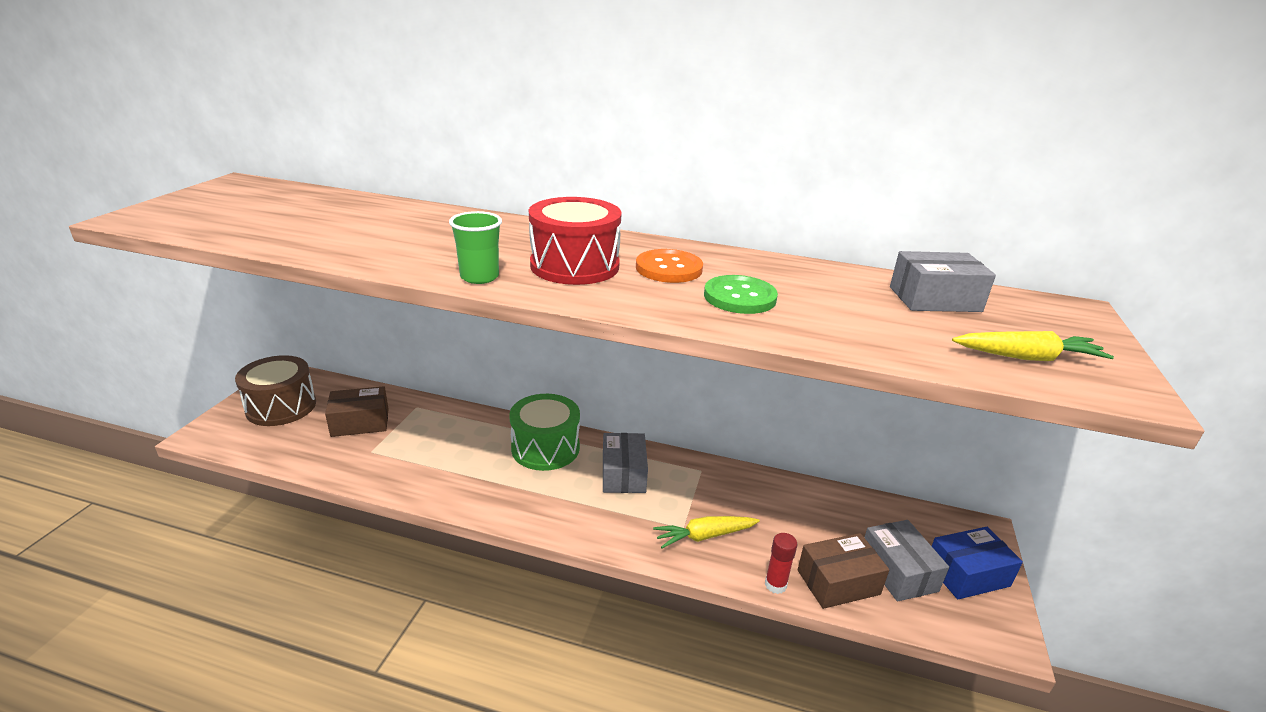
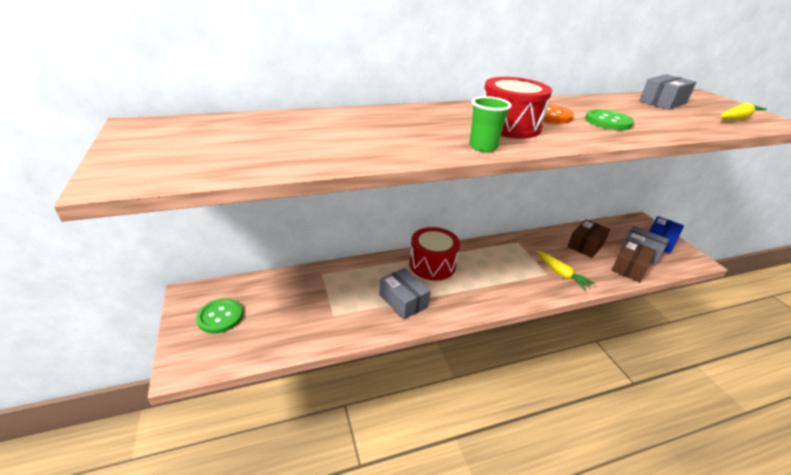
camera: 35 degrees left, 5 degrees up
(281, 407) = (220, 317): brown drum -> green button
(360, 422) = (298, 300): brown box -> brown box (585, 245)
(545, 448) = (432, 264): green drum -> red drum
(623, 474) = (488, 260): grey box -> grey box (403, 301)
(705, 536) = (561, 274): yellow carrot -> yellow carrot turned 75 degrees counterclockwise
(775, 585) = (613, 281): red glue stick -> none

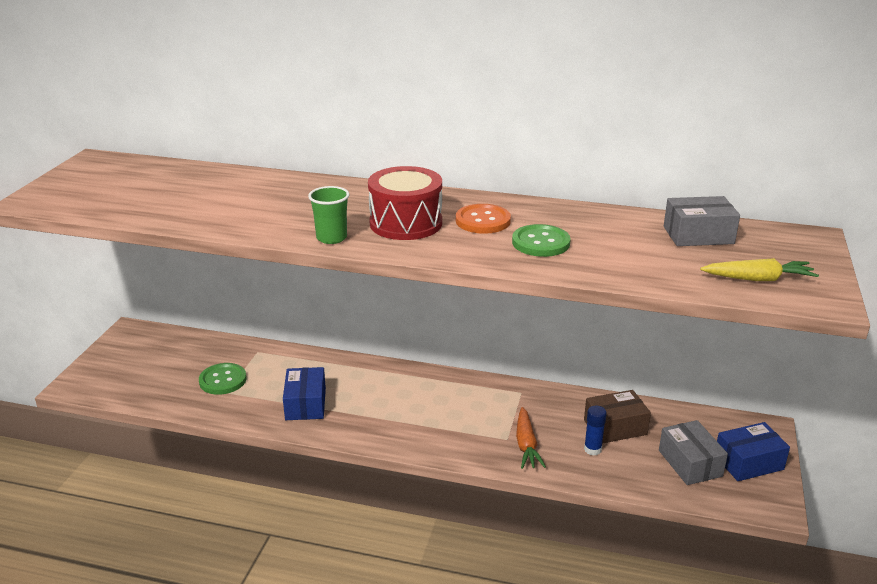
camera: 35 degrees right, 5 degrees down
(220, 317) = (135, 358): green button -> green button (223, 380)
(403, 301) = (305, 404): grey box -> blue box
(432, 264) = (380, 381): red drum -> none
(561, 274) = (526, 444): yellow carrot -> orange carrot
(593, 263) = (592, 449): none -> blue glue stick
(629, 268) = (639, 473): brown box -> none

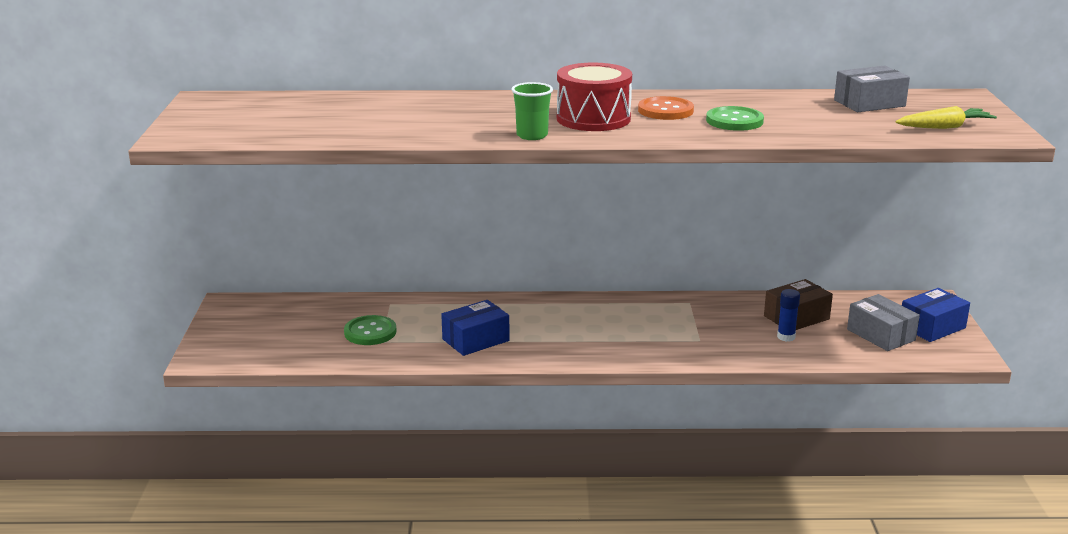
camera: 15 degrees left, 5 degrees down
(305, 404) = (475, 340): blue box -> blue box turned 75 degrees clockwise
(526, 444) = (721, 342): orange carrot -> none

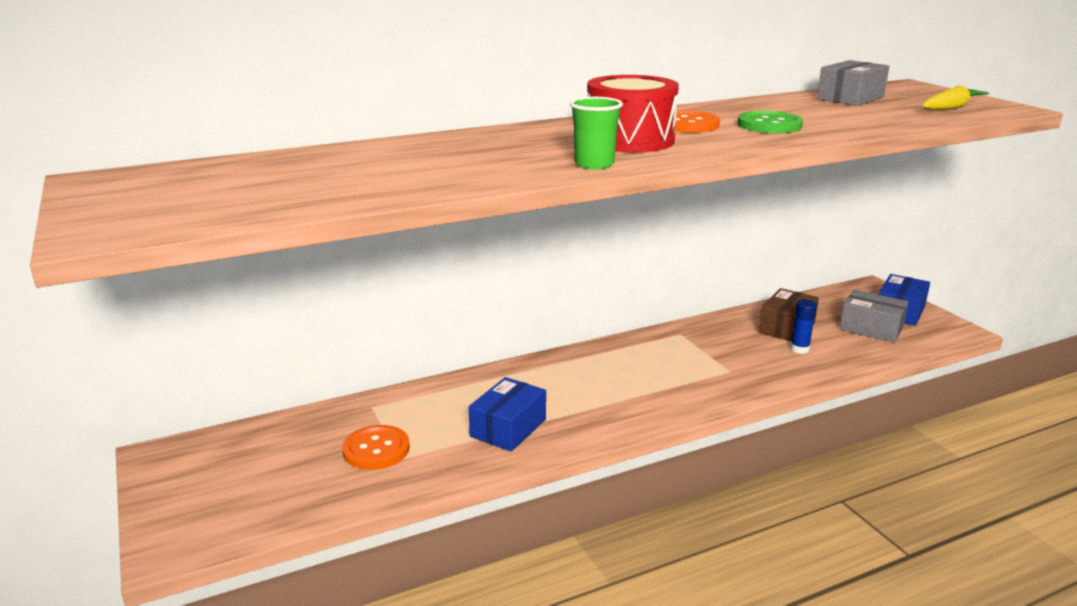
camera: 25 degrees left, 0 degrees up
(370, 332) = (376, 449): green button -> orange button

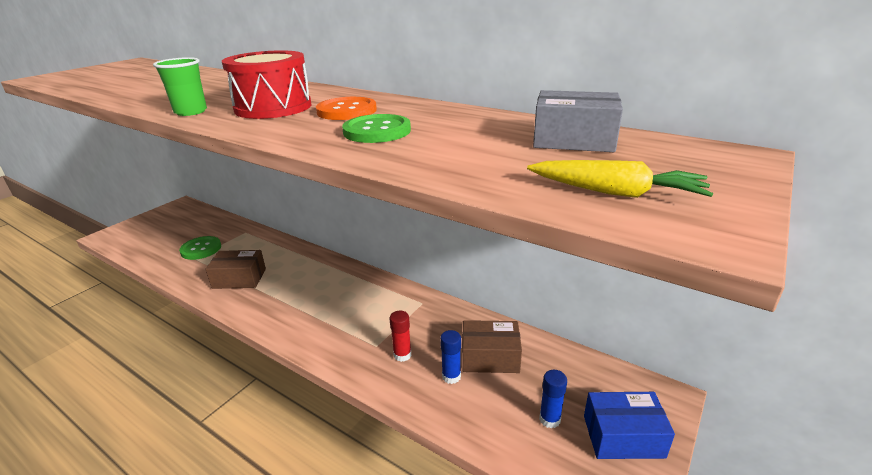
camera: 60 degrees right, 5 degrees up
(376, 449) = (201, 249): orange button -> green button
(508, 428) = (239, 278): blue box -> brown box
(754, 362) = (402, 355): none -> red glue stick
(871, 328) = (549, 419): grey box -> blue glue stick

